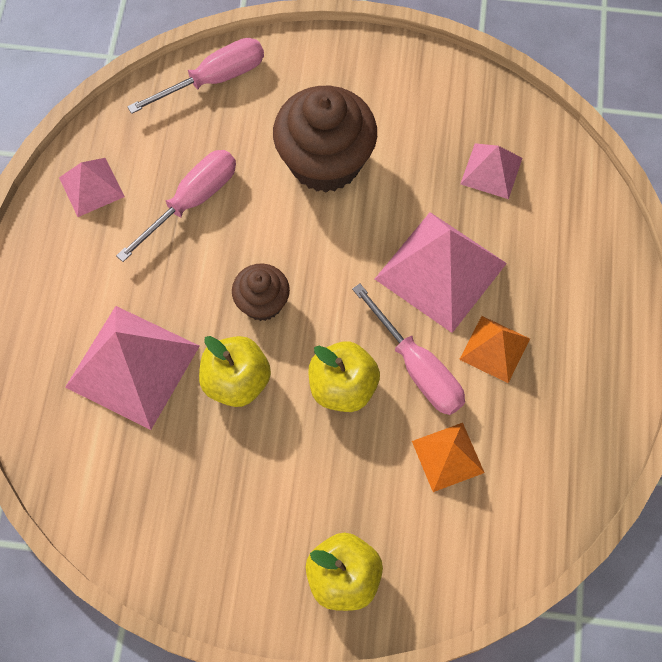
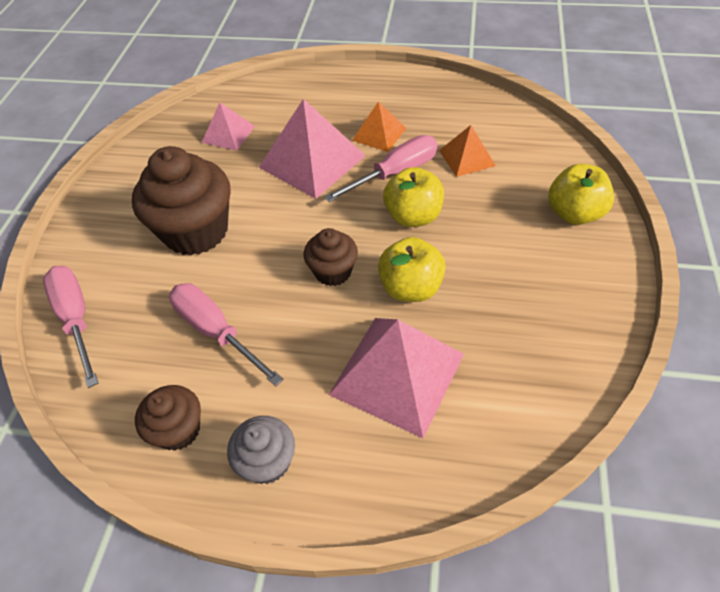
camera: 85 degrees left, 15 degrees down
(55, 260) = (267, 461): none -> grey cupcake
(91, 187) = (178, 430): pink pyramid -> brown cupcake

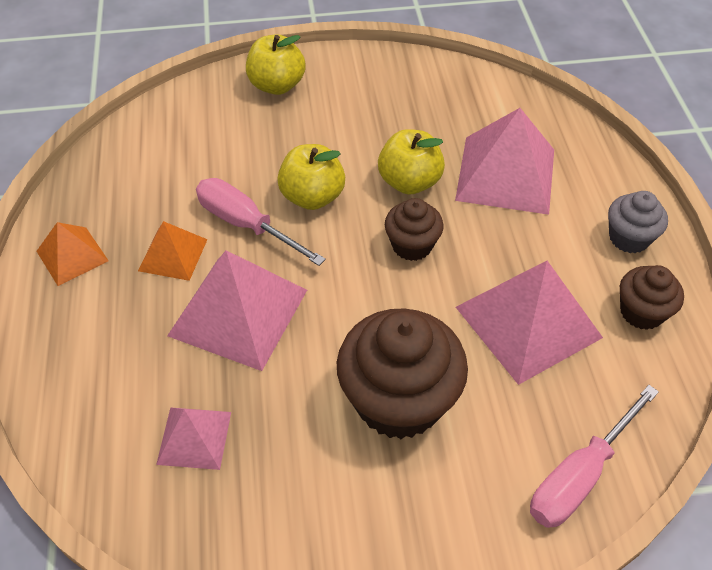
camera: 110 degrees left, 0 degrees up
(216, 331) = (528, 322): pink screwdriver -> pink pyramid
(467, 158) = (207, 168): orange pyramid -> orange pyramid (72, 255)

